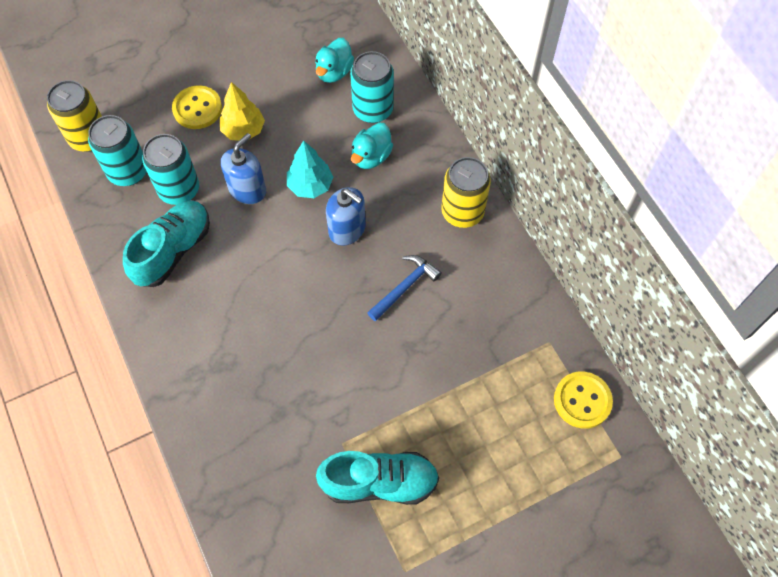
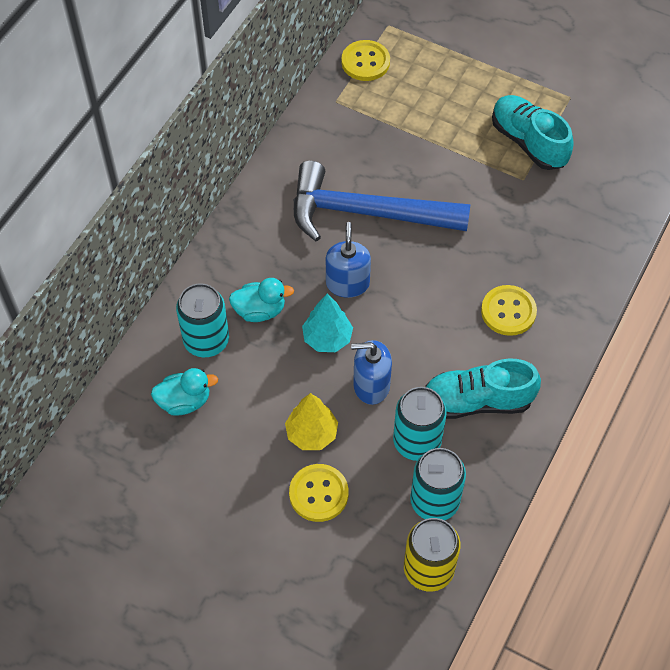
camera: 125 degrees left, 5 degrees down
(225, 328) = (508, 311): none -> yellow button
(405, 287) = (367, 213): blue hammer -> blue hammer, size x2.18
(462, 212) = (264, 212): yellow can -> none

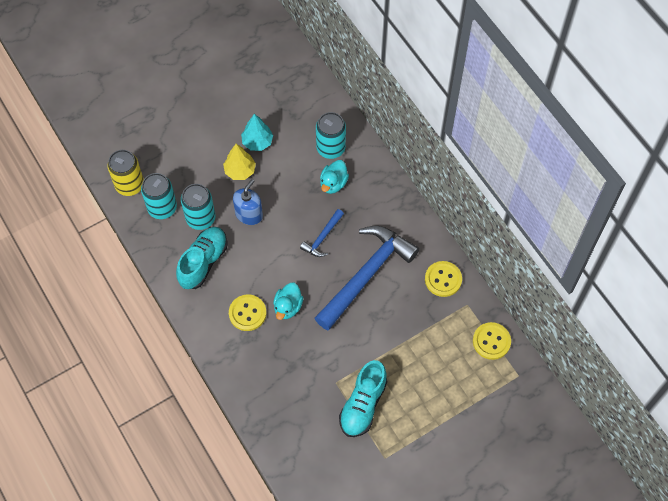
camera: 120 degrees right, 5 degrees up
(184, 401) = (299, 121): turquoise duck -> turquoise duck (288, 307)
(318, 494) = (204, 157): yellow button -> yellow button (443, 279)
(327, 338) = (293, 208): turquoise tree -> turquoise tree (257, 142)
(347, 283) = (322, 237): blue soap dispenser -> blue hammer
(528, 142) = (363, 405): turquoise shoe -> turquoise shoe turned 120 degrees clockwise

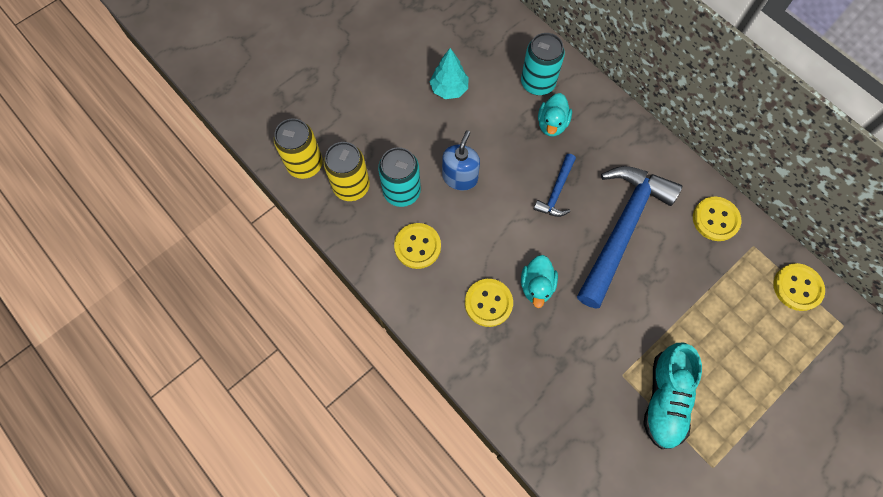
camera: 10 degrees left, 5 degrees up
(162, 208) = (351, 186): turquoise can -> yellow can
(203, 262) = (417, 246): turquoise shoe -> yellow button
(240, 171) = (436, 126): yellow tree -> none

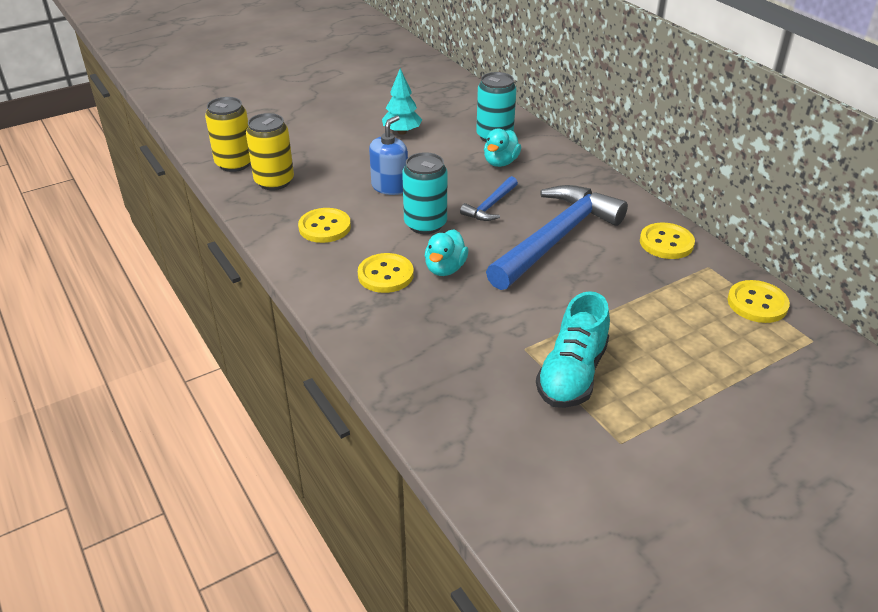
camera: 10 degrees right, 30 degrees down
(402, 192) = (324, 190): turquoise can -> turquoise can (425, 224)

